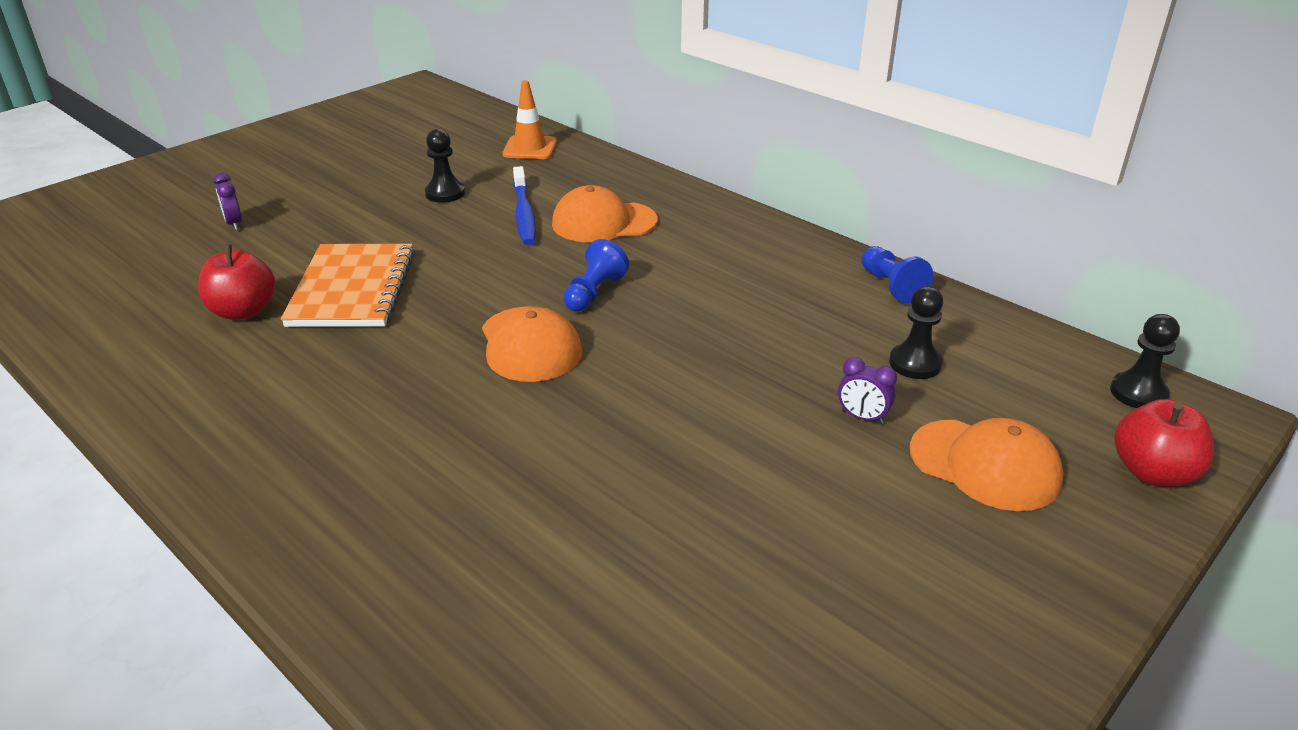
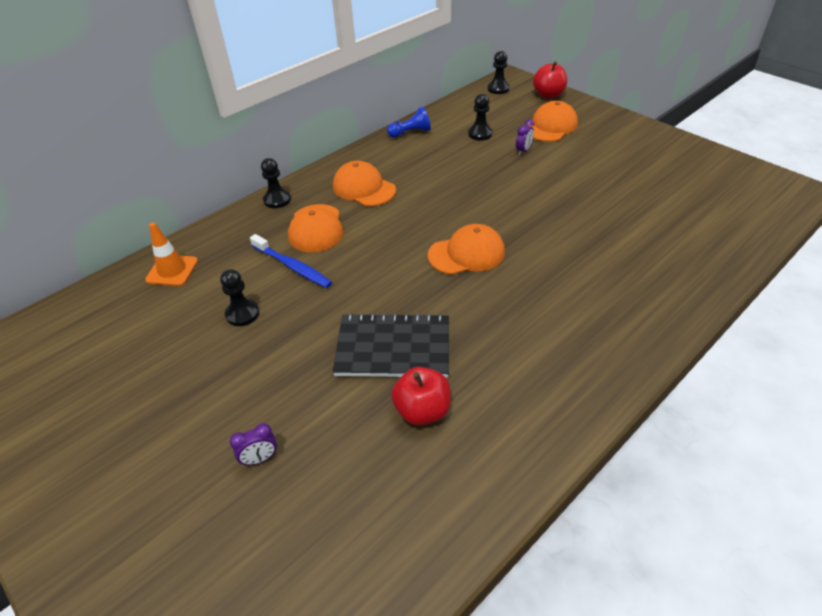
camera: 85 degrees left, 10 degrees up
(352, 289) = (393, 348): orange notebook -> black notebook
(524, 214) = (292, 266): blue toothbrush -> blue toothbrush turned 45 degrees clockwise
(594, 293) = (409, 230): blue pawn -> none
(671, 191) = (277, 200): none -> black pawn
(705, 251) = (364, 188): none -> orange cap

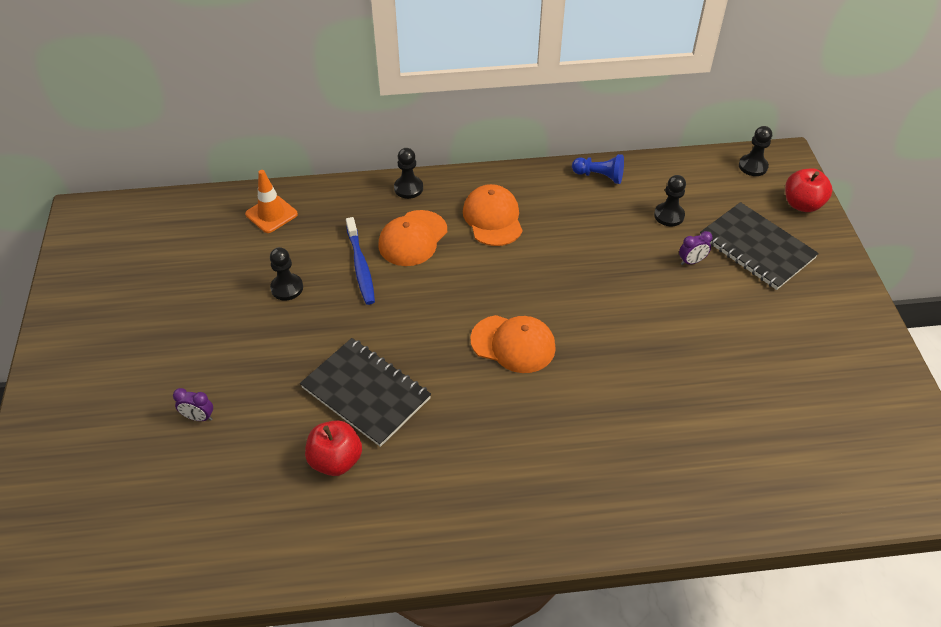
camera: 35 degrees right, 5 degrees up
(551, 126) = (756, 248): orange cap -> black notebook

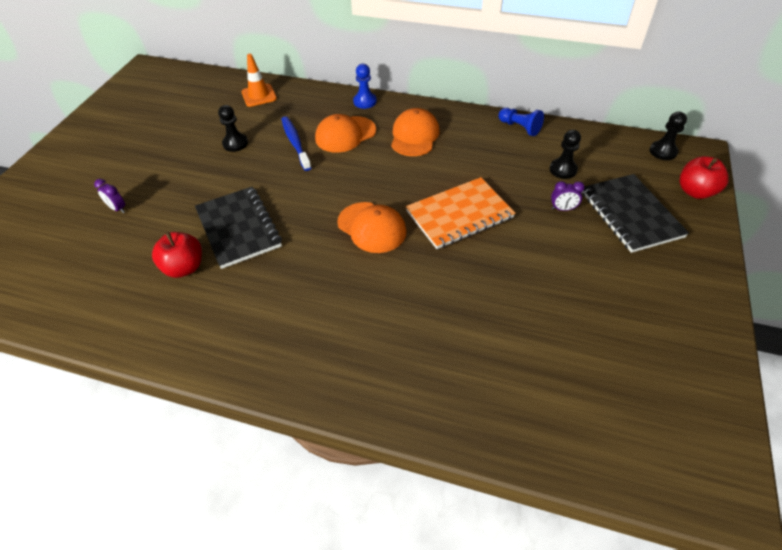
camera: 25 degrees right, 0 degrees up
(360, 266) = (295, 143): blue toothbrush -> blue toothbrush turned 150 degrees clockwise
(408, 188) = (365, 101): black pawn -> blue pawn
(595, 300) = (459, 215): none -> orange notebook

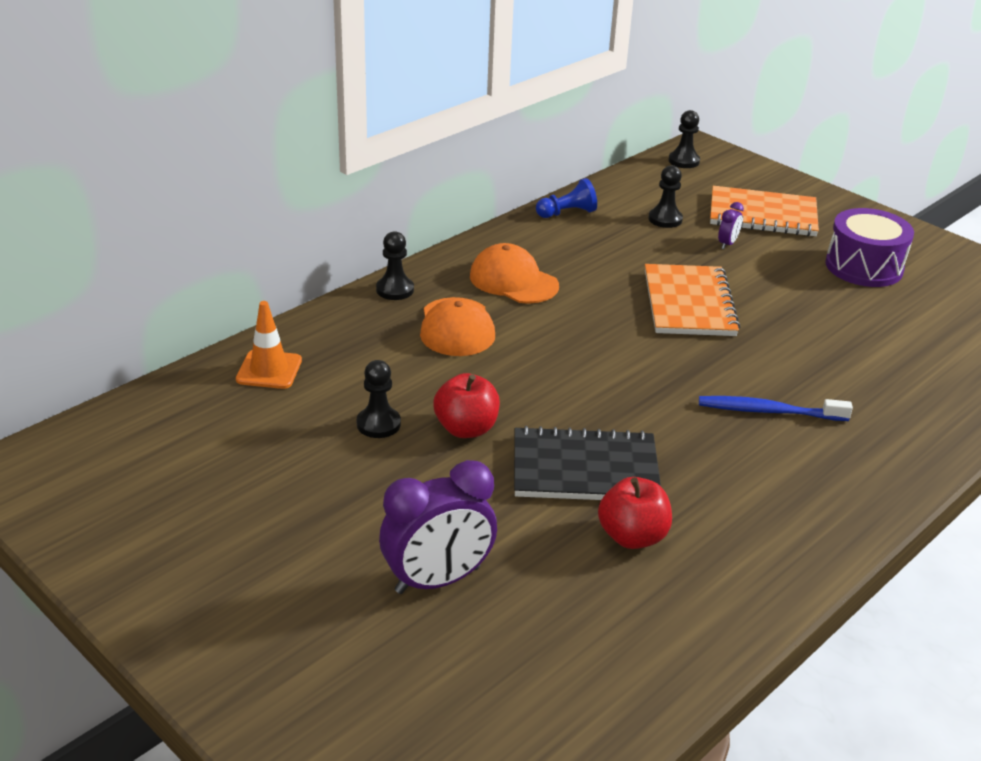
camera: 65 degrees left, 15 degrees down
(117, 209) = (437, 580): purple clock -> purple clock, size x2.24
(295, 143) = (434, 372): blue toothbrush -> blue toothbrush (769, 411)
(365, 101) = (395, 290): blue pawn -> black pawn
(372, 227) = (665, 366): orange cap -> none
(614, 294) = (864, 267): none -> purple drum
(630, 214) = (762, 215): black notebook -> orange notebook
(695, 191) = (755, 173): red apple -> red apple (466, 428)

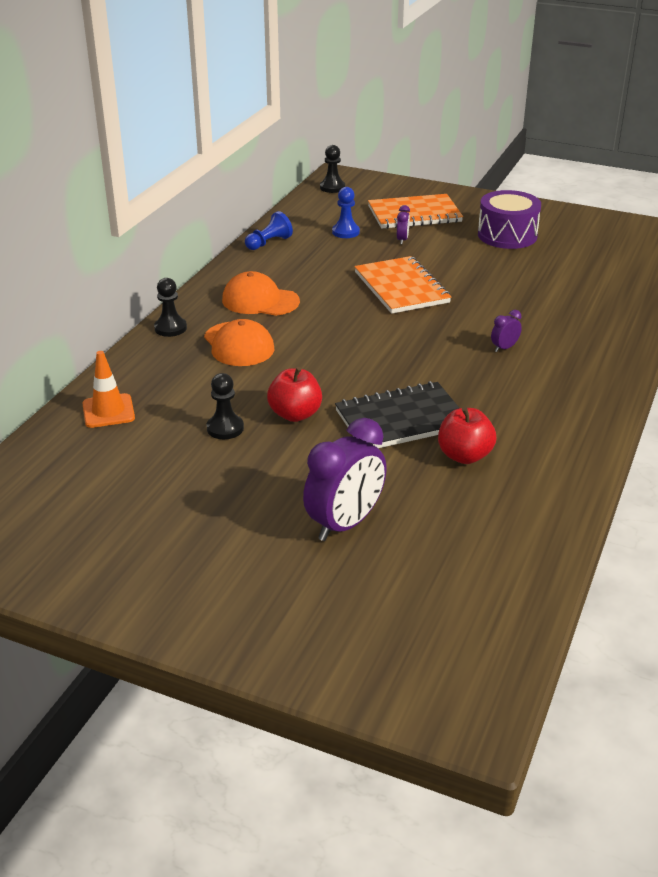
camera: 20 degrees left, 0 degrees up
(665, 219) = (345, 232): black pawn -> blue pawn
(769, 411) = (504, 348): blue toothbrush -> purple clock

